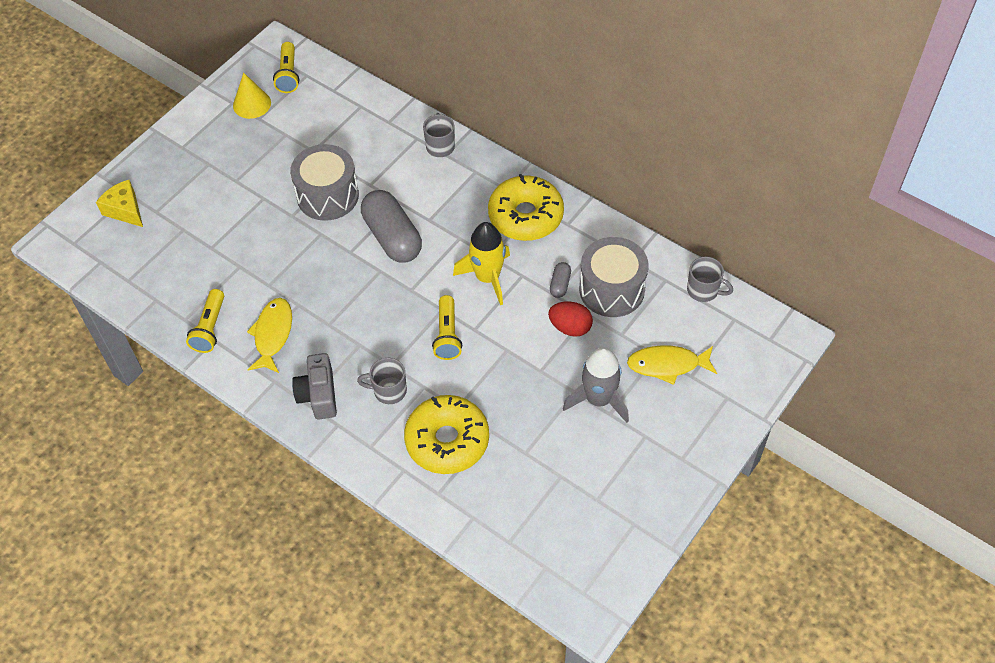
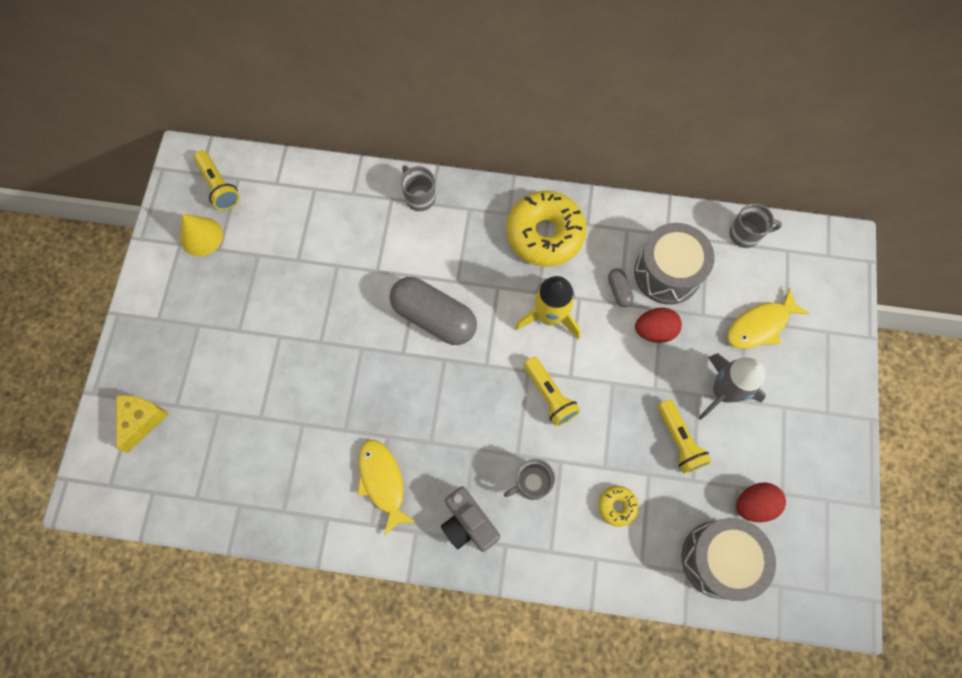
camera: 30 degrees left, 15 degrees up
(125, 210) = (142, 420): yellow cheese -> yellow cheese turned 90 degrees clockwise
(210, 328) = (315, 508): yellow flashlight -> yellow flashlight (679, 441)
(327, 195) = (343, 302): grey drum -> grey drum (718, 559)
(447, 440) = (617, 506): yellow donut -> yellow donut, size x0.45
(566, 495) = (754, 504): none -> red egg

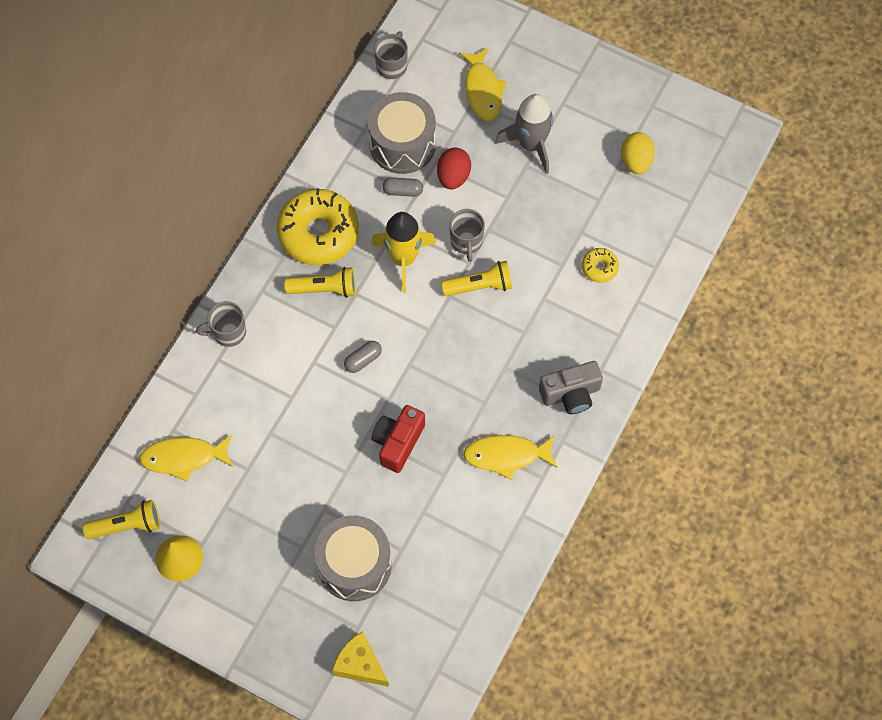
camera: 70 degrees left, 5 degrees down
(292, 206) = (183, 458): none -> yellow fish
(363, 377) = (398, 442): none -> red camera
(434, 317) = (363, 360): grey capsule -> grey capsule, size x0.44
(531, 483) = (554, 329): grey mug -> grey mug (466, 241)
(679, 441) = (561, 196): yellow flashlight -> yellow flashlight (324, 289)
(718, 559) = (671, 206): grey drum -> grey drum (354, 565)
(754, 504) = (636, 161): red egg -> yellow egg

